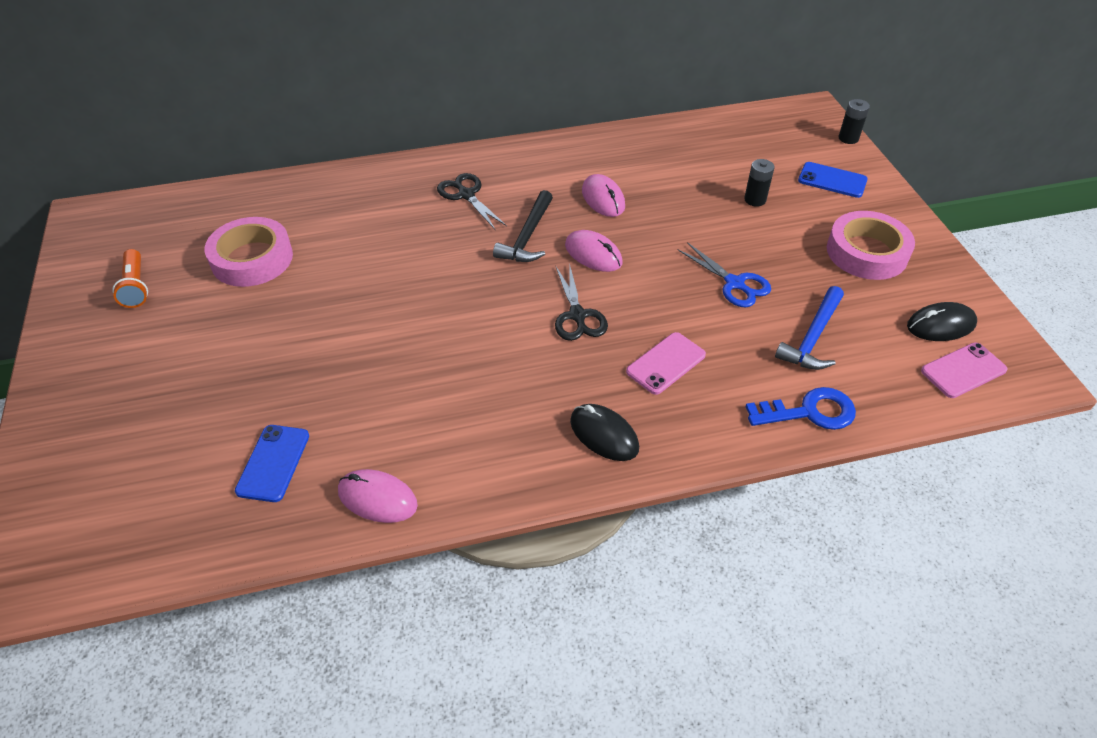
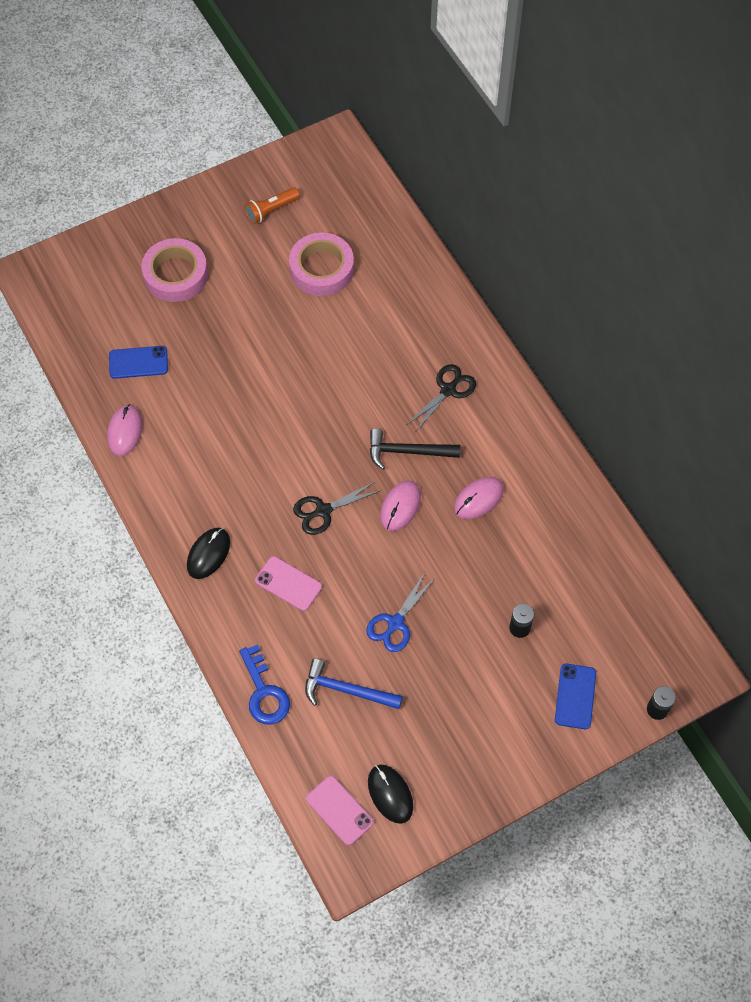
camera: 75 degrees right, 15 degrees up
(866, 252) = (471, 731): pink tape -> pink tape (175, 275)

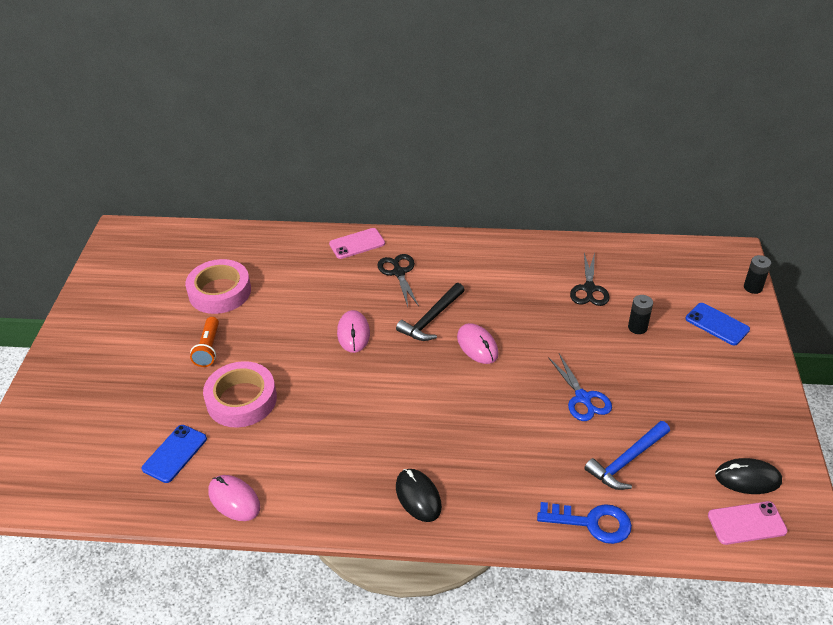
camera: 55 degrees left, 20 degrees down
(175, 275) = (119, 384): pink tape -> pink tape (241, 399)
(271, 210) = (133, 296): orange flashlight -> orange flashlight (208, 348)
(288, 583) = (493, 452): pink phone -> pink phone (357, 244)
(323, 511) = (441, 394): black scissors -> black scissors (589, 289)
(478, 499) = (507, 299): pink mouse -> pink mouse (353, 333)

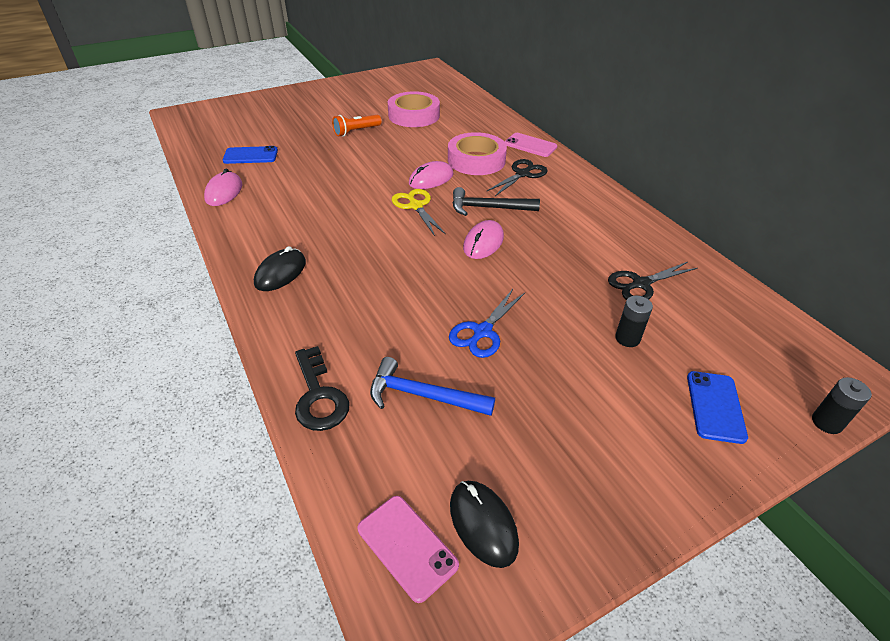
camera: 55 degrees right, 0 degrees up
(241, 399) = (319, 160): pink tape -> pink tape (476, 160)
(389, 363) = (416, 206): none -> yellow scissors
(592, 523) = (319, 396): blue key -> black key

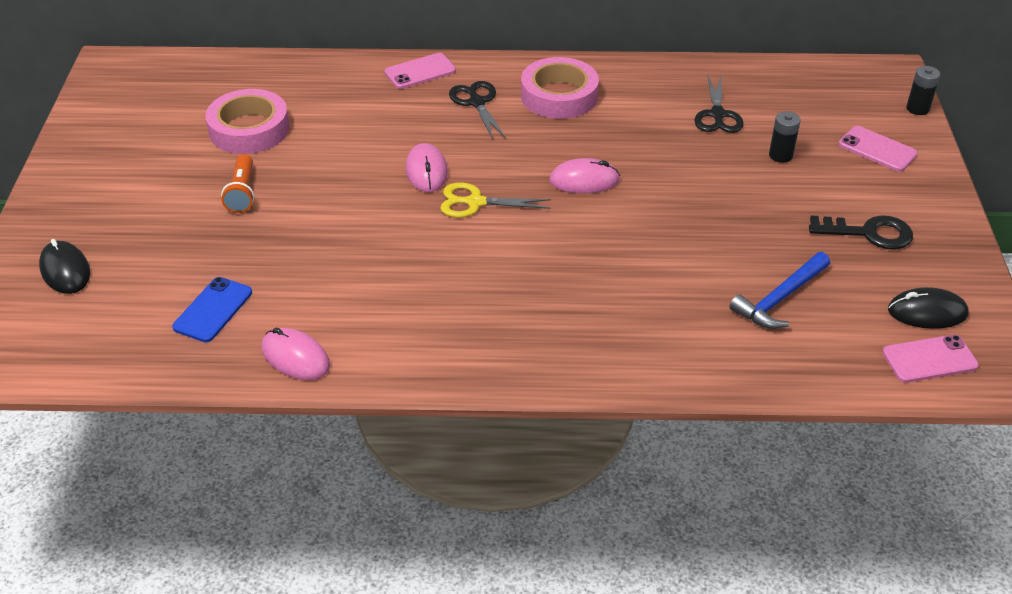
camera: 60 degrees left, 0 degrees up
(280, 273) = (527, 346): black mouse -> black mouse (65, 270)
(319, 396) = (744, 366): black key -> black key (869, 233)
(476, 160) = (416, 122): pink tape -> pink tape (559, 96)
(482, 332) = (720, 233): blue scissors -> none
(483, 242) = (584, 180): pink mouse -> pink mouse turned 60 degrees counterclockwise
(488, 208) = (523, 152): black hammer -> none
(715, 406) = (877, 149): blue phone -> pink phone

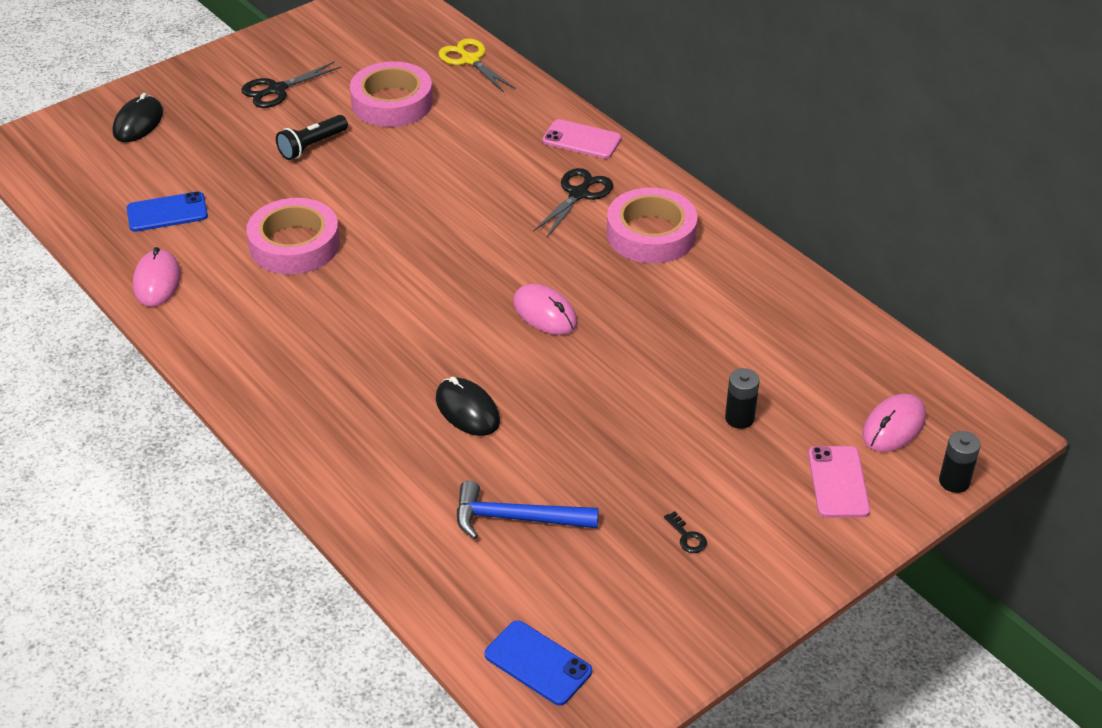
camera: 50 degrees right, 0 degrees up
(242, 193) = (312, 146): orange flashlight -> black flashlight
(351, 260) = (294, 245): none -> pink tape
(426, 171) = (449, 220): pink mouse -> pink mouse (893, 426)
(475, 202) = (440, 268): yellow scissors -> yellow scissors (470, 60)
(717, 115) = (752, 345): black scissors -> black scissors (277, 90)
(869, 233) = (687, 537): black key -> black key, size x0.45
(927, 312) = (608, 632): black mouse -> black mouse (467, 410)
(929, 359) = (538, 663): pink phone -> blue phone

